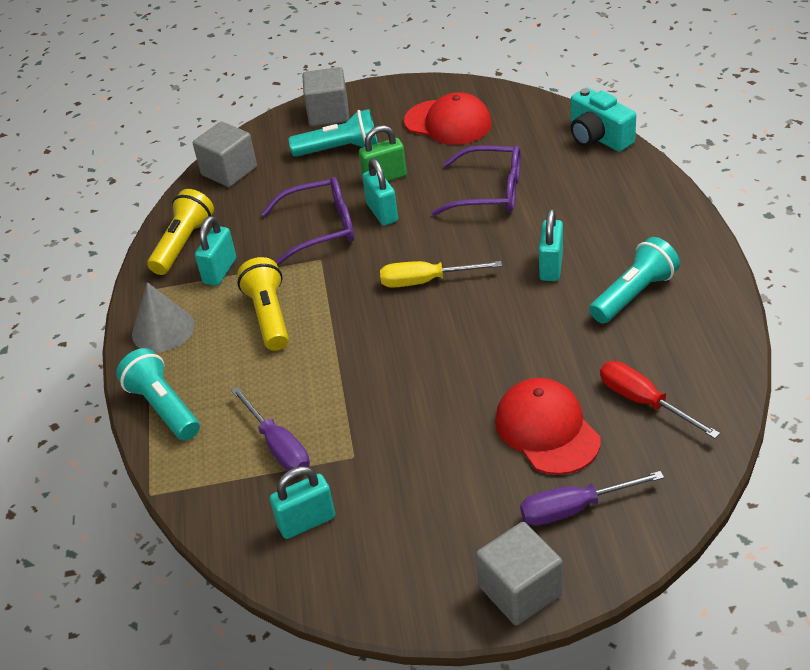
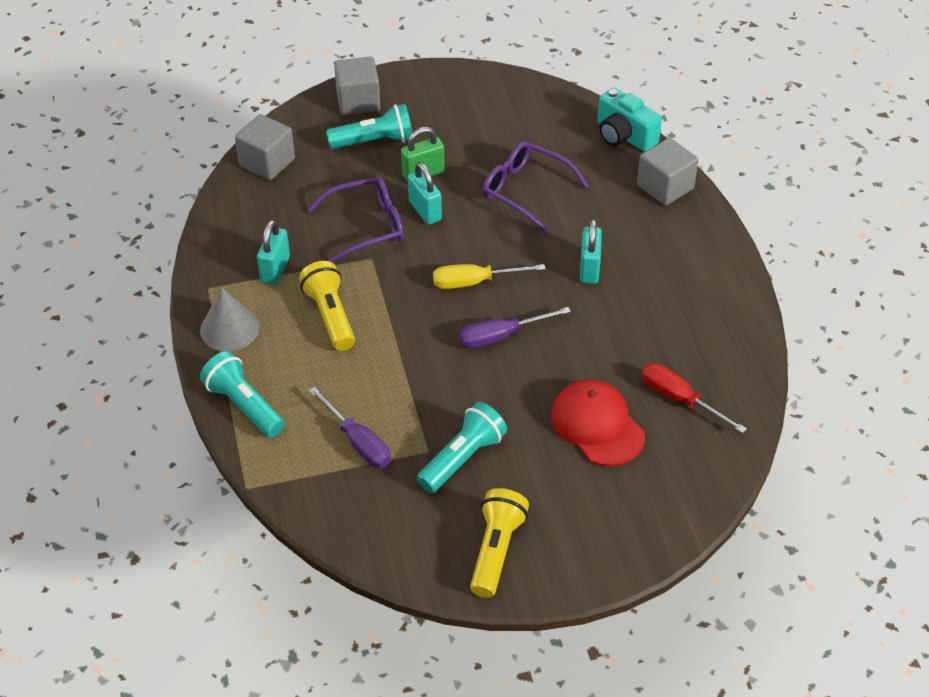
camera: 10 degrees left, 5 degrees up
(183, 244) = (234, 240): yellow flashlight -> yellow flashlight (496, 550)
(306, 522) = (393, 511): turquoise padlock -> none
(448, 123) = (478, 115): red cap -> none
(489, 192) = (525, 191): purple glasses -> purple glasses turned 150 degrees counterclockwise
(520, 591) = (585, 567): grey cube -> grey cube (665, 187)
(574, 508) = (626, 495): purple screwdriver -> purple screwdriver (501, 336)
(634, 294) = (666, 297): turquoise flashlight -> turquoise flashlight (462, 458)

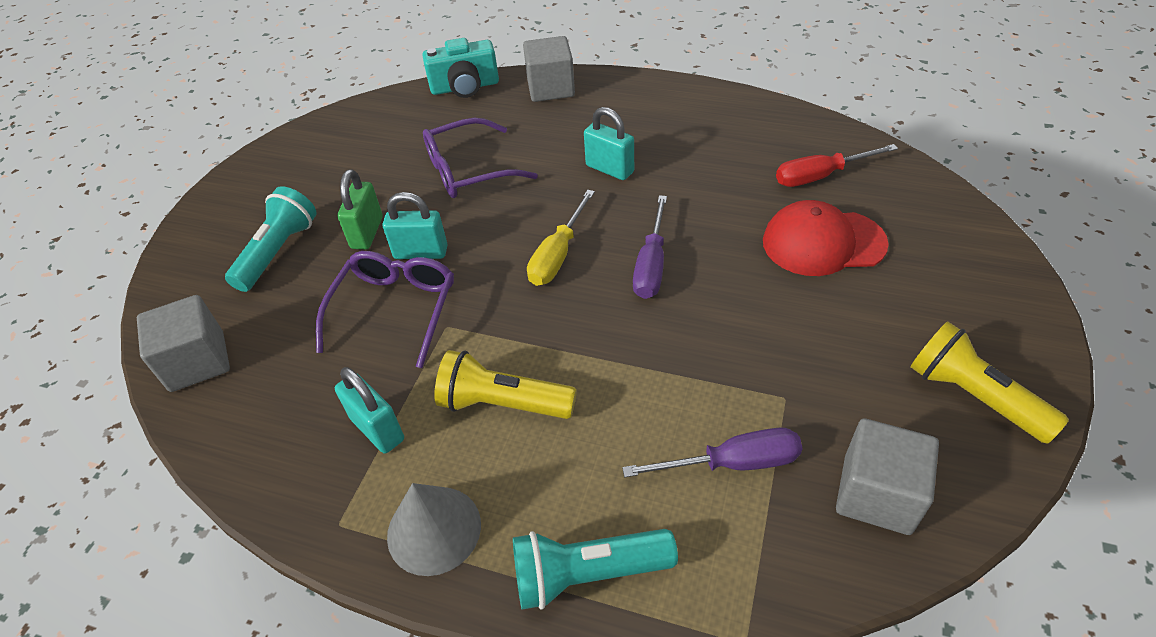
camera: 55 degrees left, 0 degrees up
(358, 101) = (206, 241): grey cube -> grey cube (877, 494)
(462, 458) = (813, 369): turquoise flashlight -> none

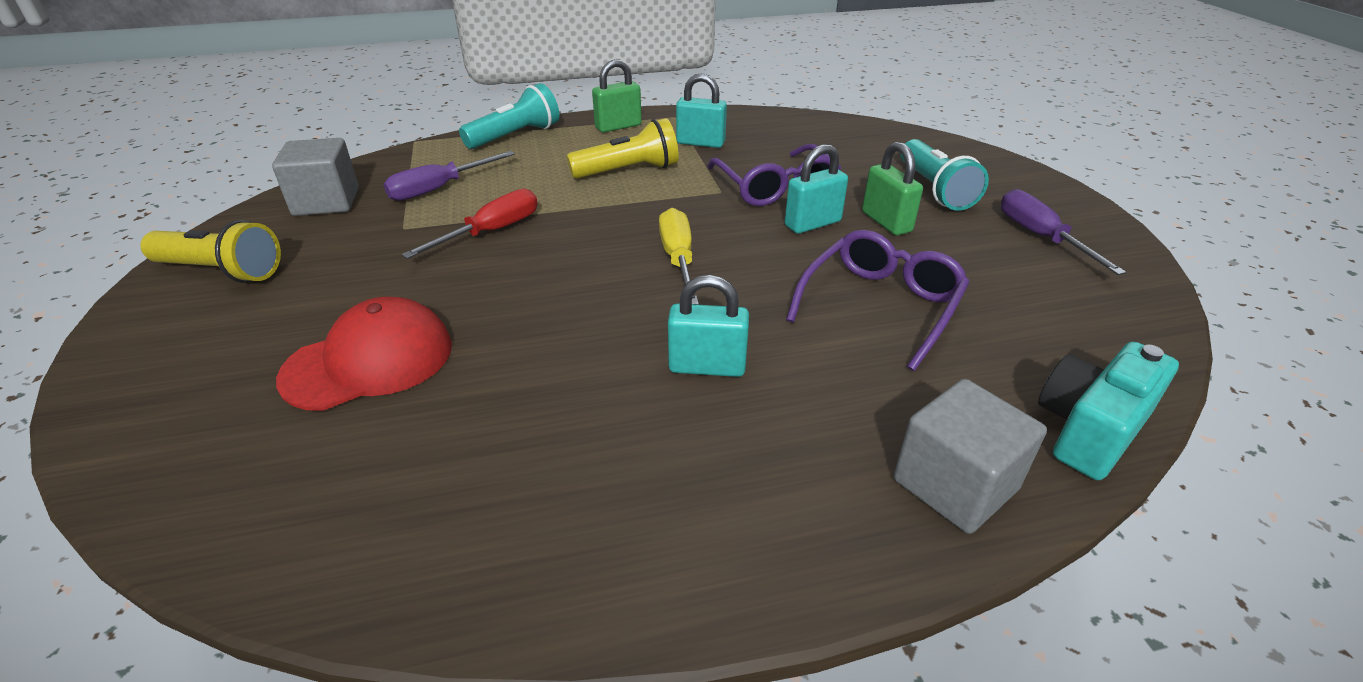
camera: 145 degrees right, 10 degrees down
(197, 362) = (867, 134): grey cube -> none
(434, 529) = (618, 126): grey cone -> green padlock
(651, 265) = (572, 279): purple screwdriver -> purple screwdriver (1040, 237)
(820, 176) = (374, 464): red screwdriver -> red screwdriver (491, 232)

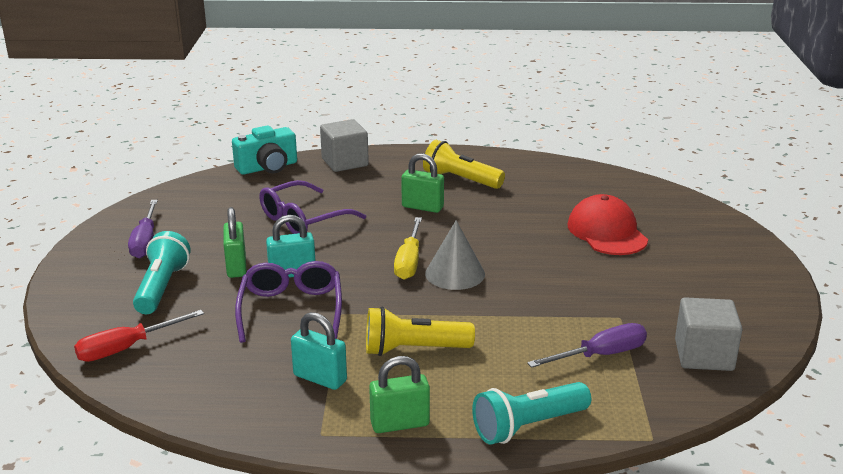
camera: 165 degrees left, 10 degrees down
(221, 271) = (743, 299): yellow flashlight -> yellow flashlight (461, 180)
(369, 361) = (607, 232): red cap -> red cap turned 90 degrees clockwise
(491, 232) = (545, 302): red screwdriver -> red screwdriver (127, 348)
(611, 251) = (455, 273): none -> grey cone
(707, 367) = (422, 207): turquoise padlock -> green padlock

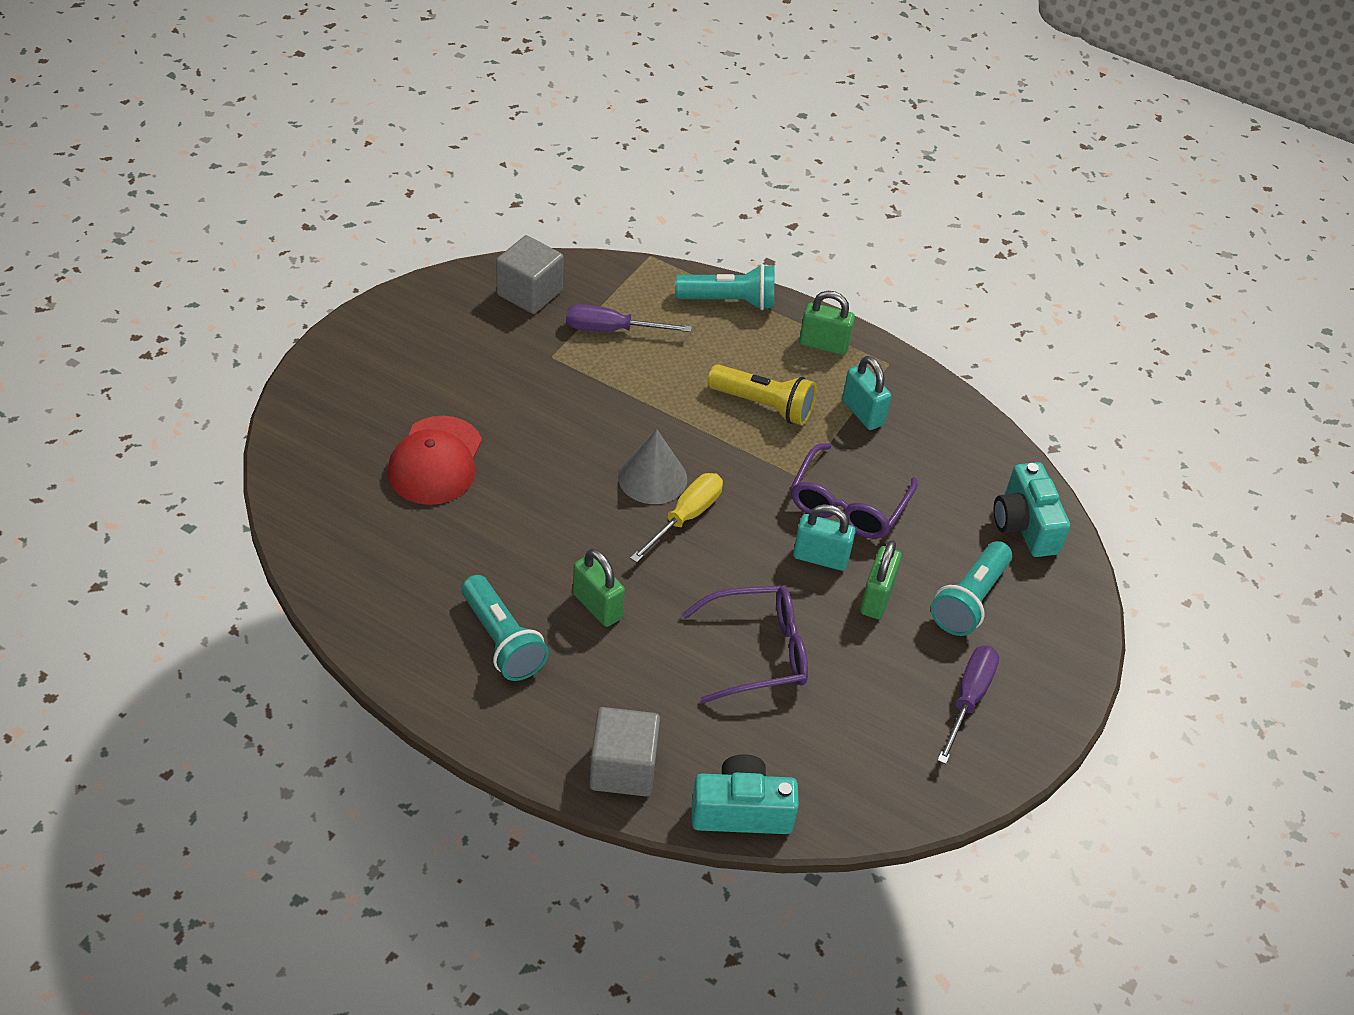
camera: 155 degrees left, 20 degrees up
(127, 348) = (1025, 525): red screwdriver -> turquoise camera
(461, 180) = (502, 640): yellow flashlight -> turquoise flashlight

